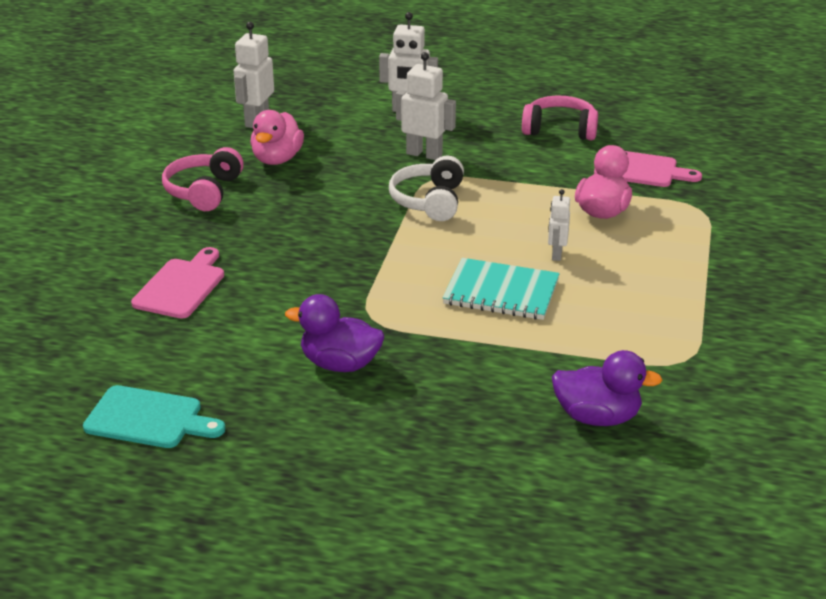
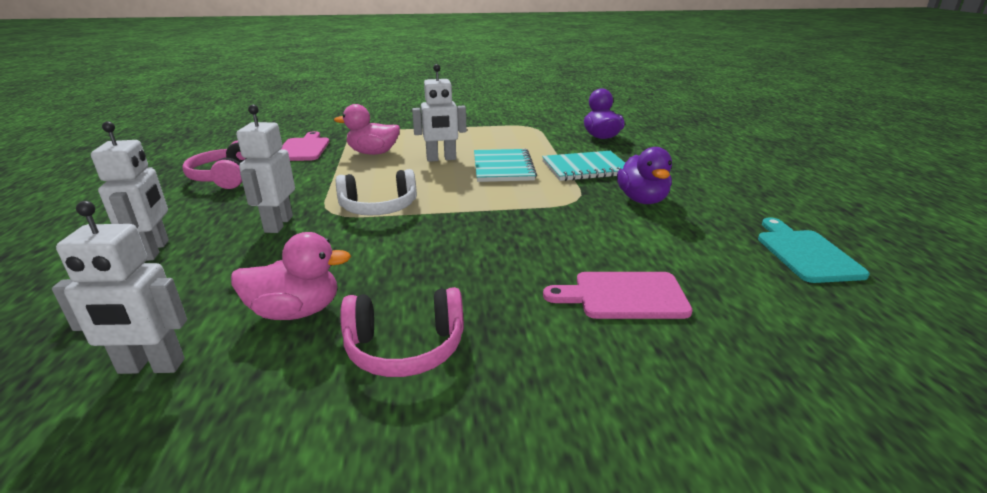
camera: 110 degrees left, 5 degrees down
(463, 355) = (586, 168): none -> turquoise notebook
(556, 254) = (441, 159): white robot -> white robot, size x1.67

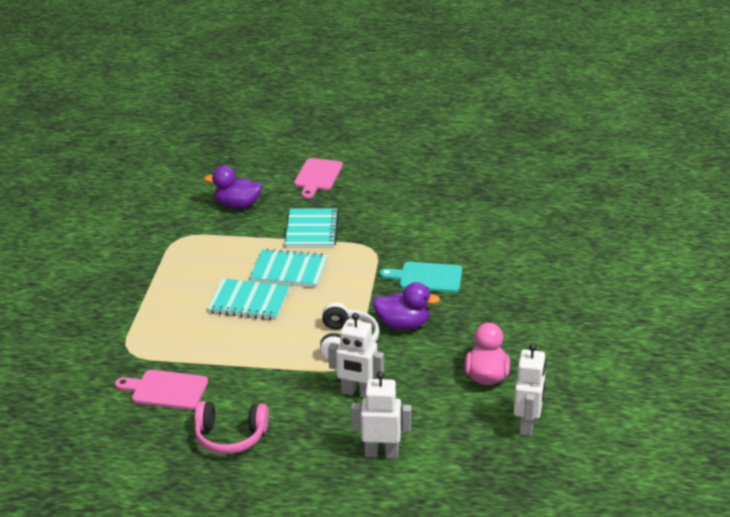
camera: 75 degrees left, 5 degrees up
(373, 153) = (208, 342): pink duck -> none
(405, 348) = (531, 337): pink headphones -> none
(441, 159) = (249, 302): white robot -> turquoise notebook
(624, 296) = (502, 259): pink cutting board -> pink cutting board (317, 176)
(642, 200) = (383, 220): purple duck -> purple duck (403, 325)
(805, 253) = (477, 188): turquoise cutting board -> turquoise cutting board (426, 277)

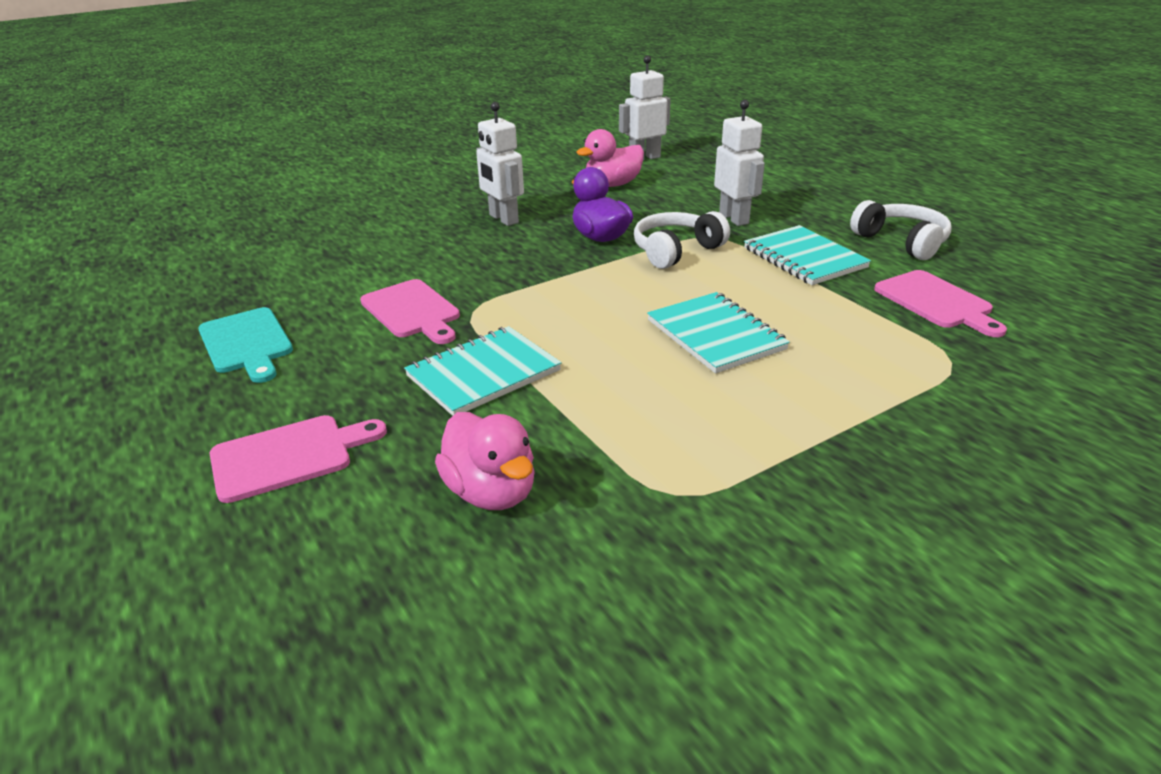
camera: 130 degrees left, 0 degrees up
(230, 437) = (901, 242): pink headphones -> white headphones
(237, 205) = (491, 492): purple duck -> pink duck
(289, 271) = (608, 341): turquoise notebook -> turquoise notebook (804, 258)
(381, 453) = (777, 186): white robot -> white robot (503, 219)
(395, 232) = (412, 311): none -> pink cutting board
(426, 277) = (494, 257): turquoise cutting board -> turquoise cutting board (246, 343)

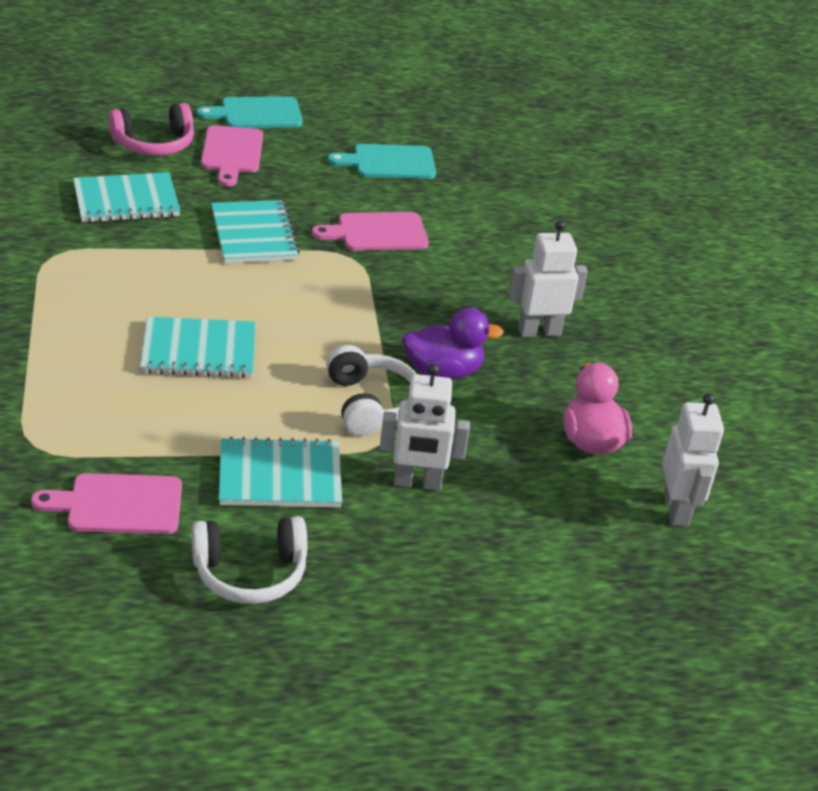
camera: 110 degrees right, 5 degrees up
(145, 478) = (256, 113): none -> turquoise cutting board
(303, 537) = (154, 144): none -> pink headphones
(491, 492) = (126, 201): pink duck -> turquoise notebook

